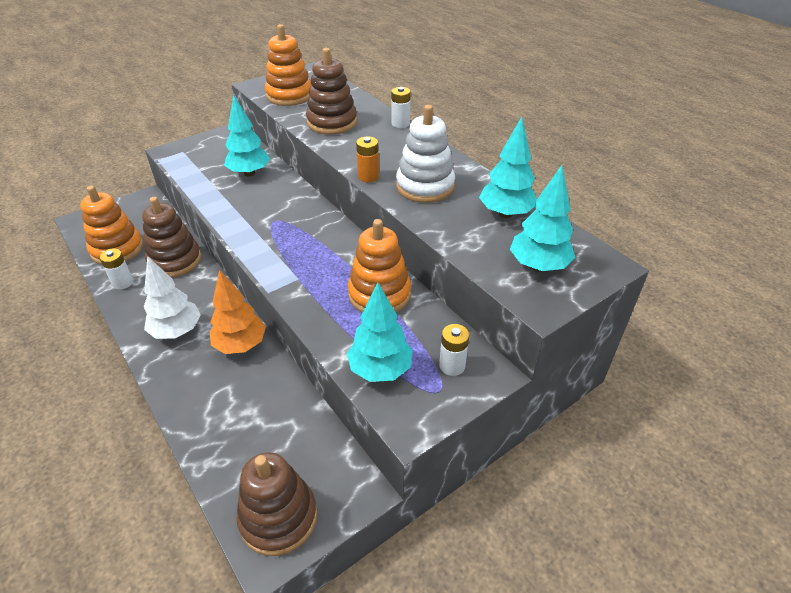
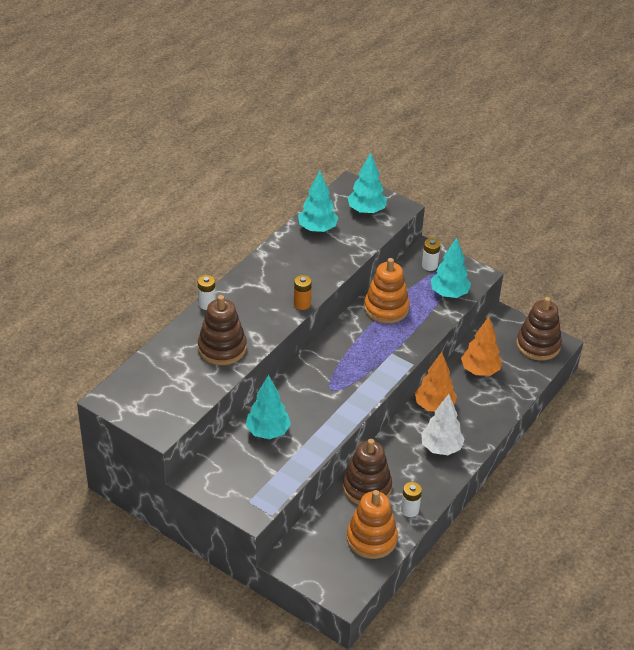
camera: 110 degrees left, 0 degrees up
(269, 414) = (480, 371): none -> orange tree
(289, 95) = (177, 395): orange stacking toy -> none
(425, 186) = (301, 272): white stacking toy -> none

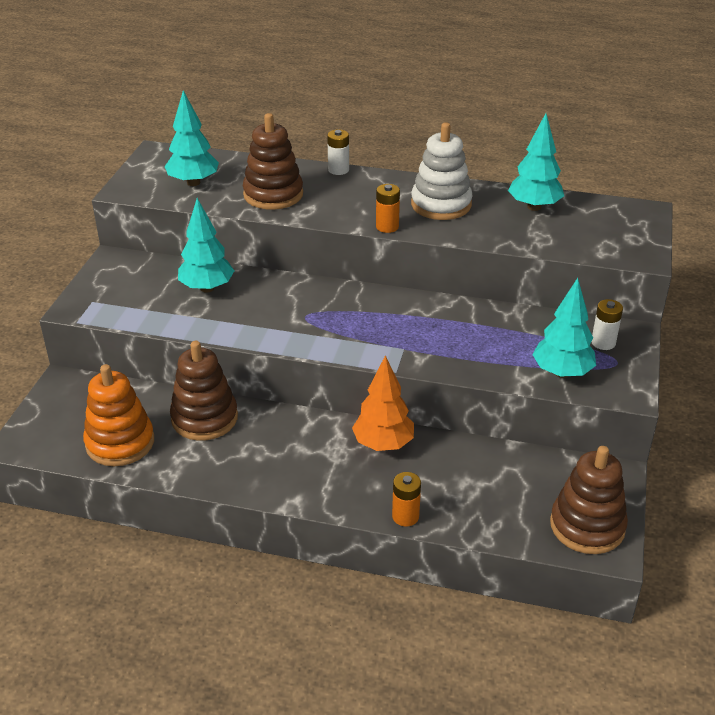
camera: 70 degrees right, 5 degrees down
(288, 269) = (441, 204): none -> white stacking toy
(366, 211) = (607, 233): turquoise tree -> turquoise tree (193, 182)
(386, 308) = (485, 325): orange stacking toy -> none
(410, 510) = (182, 465): white battery -> none
(441, 448) = (308, 469): white tree -> none
(480, 371) = (483, 474): orange tree -> none
(500, 416) = (405, 516): none -> orange battery

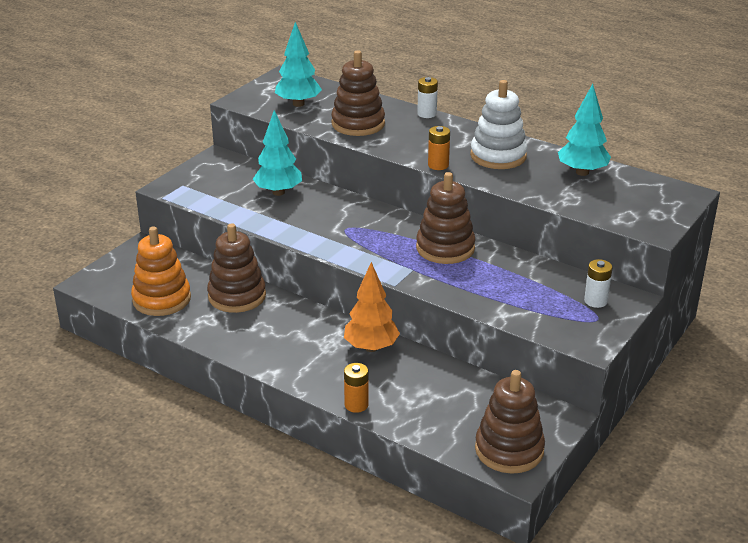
camera: 20 degrees right, 5 degrees down
(422, 316) = (445, 248): none -> brown stacking toy
(562, 372) = (540, 316): turquoise tree -> none

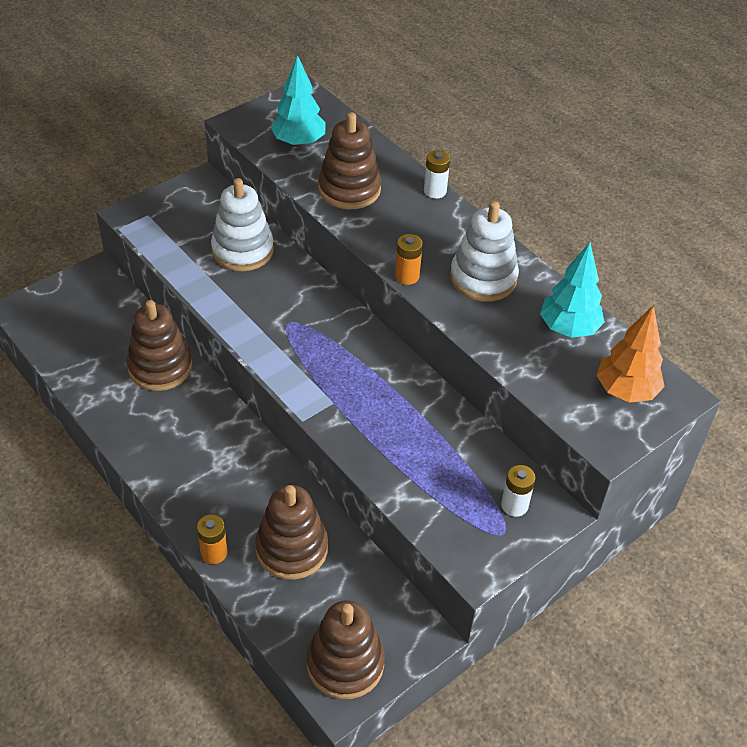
camera: 15 degrees right, 15 degrees up
(162, 299) = (83, 351): orange stacking toy -> none
(278, 192) = (242, 250): turquoise tree -> white stacking toy
(371, 347) = (266, 477): orange tree -> orange tree (626, 391)
(445, 248) = (384, 380): brown stacking toy -> brown stacking toy (292, 549)

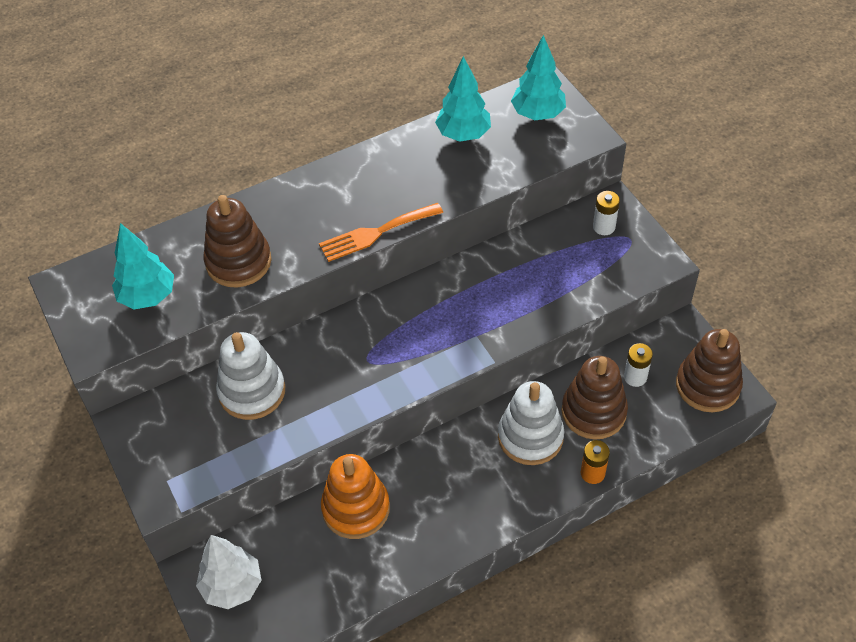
camera: 75 degrees left, 5 degrees up
(81, 298) = (232, 586): none -> white tree
(160, 367) = (356, 508): brown stacking toy -> orange stacking toy
(407, 276) = (376, 233): orange battery -> orange fork
(435, 191) = (261, 195): white battery -> white battery (635, 377)
(483, 278) = (390, 179): white stacking toy -> white stacking toy (530, 437)
(626, 391) = (538, 114): orange tree -> turquoise tree

